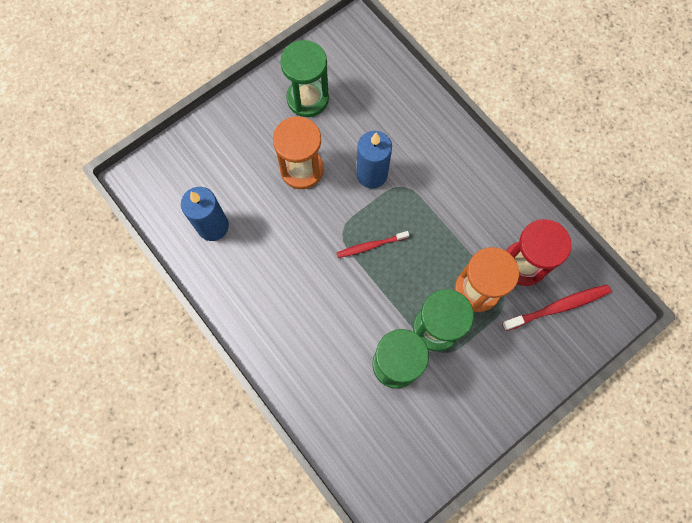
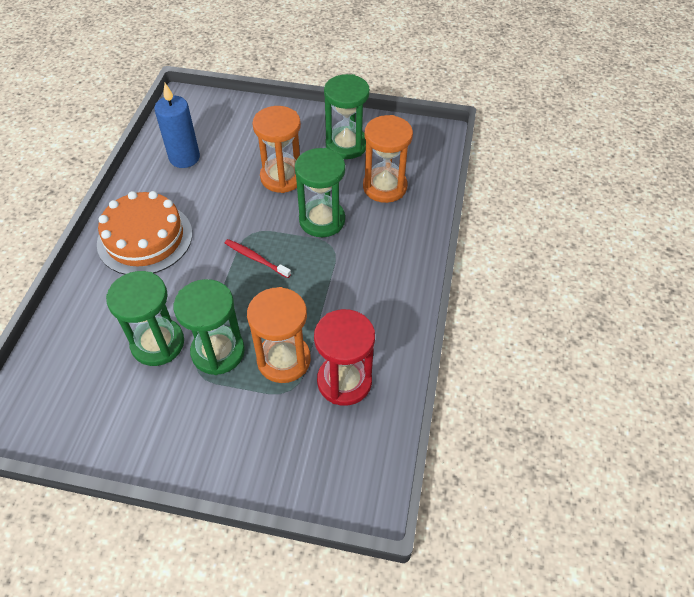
camera: 50 degrees right, 20 degrees down
(281, 312) = (145, 238): none -> orange cake
(372, 174) = (322, 220): blue candle -> green hourglass
(376, 107) = (384, 187): none -> orange hourglass
(558, 307) = (326, 440): red toothbrush -> none

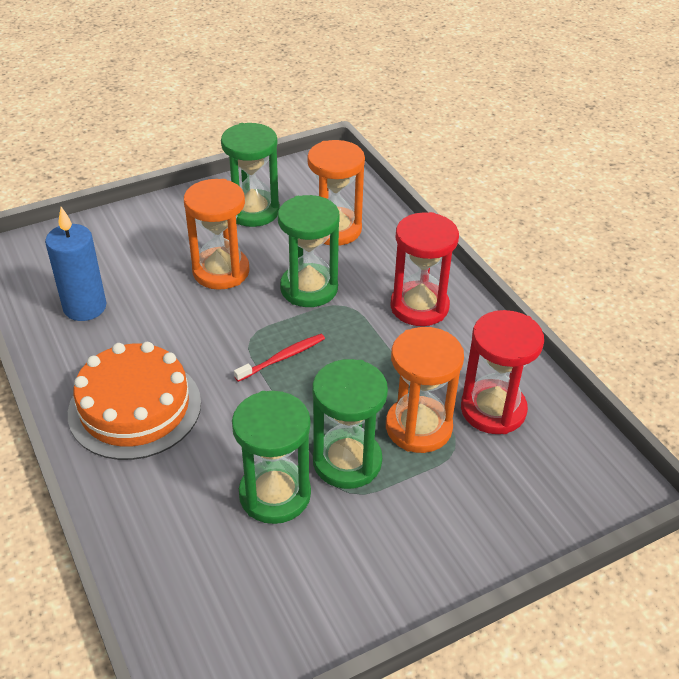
camera: 40 degrees left, 10 degrees down
(255, 258) = (283, 358): red toothbrush -> red toothbrush turned 150 degrees clockwise
(379, 276) = (419, 306): none -> red hourglass

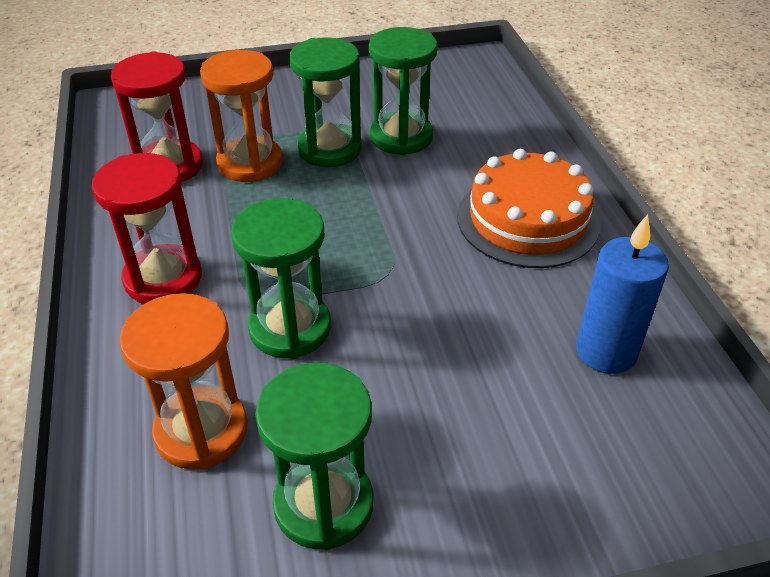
camera: 165 degrees left, 0 degrees up
(221, 271) = (407, 379): orange hourglass -> none
(283, 358) = (356, 244): red toothbrush -> none

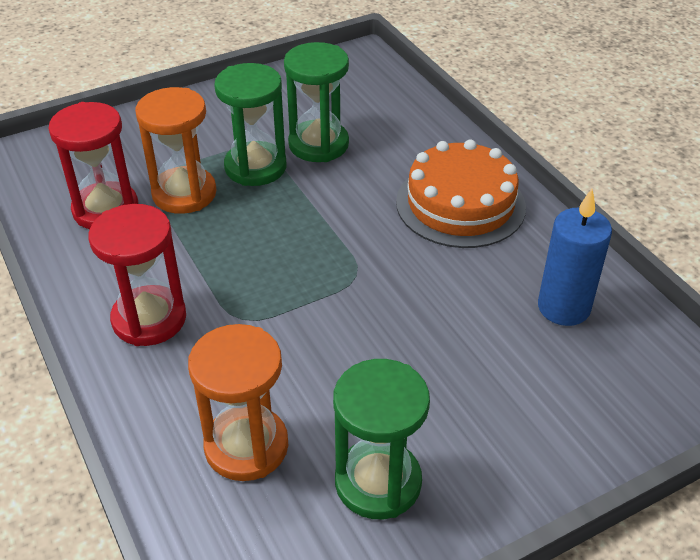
camera: 15 degrees left, 0 degrees up
(290, 328) = (287, 341): green hourglass -> none

